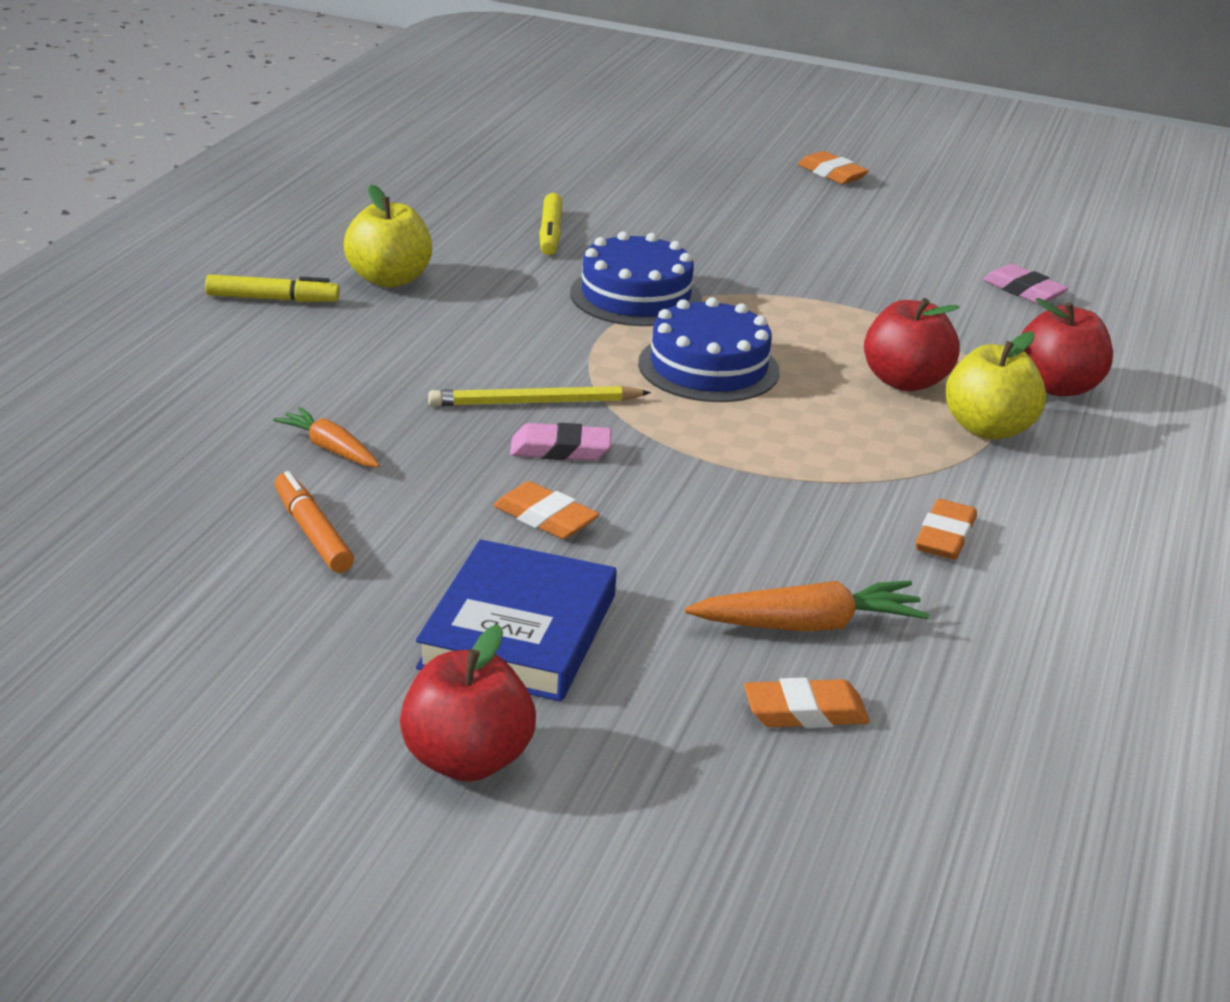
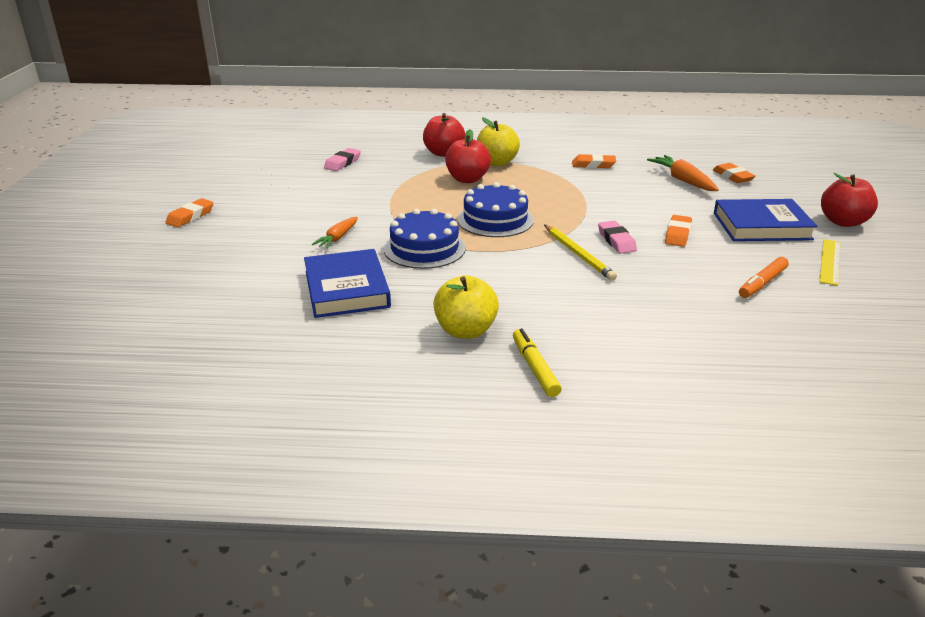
camera: 105 degrees left, 0 degrees up
(321, 644) = (830, 261): none -> yellow ruler
(330, 449) = (688, 297): orange carrot -> orange carrot (337, 238)
(550, 233) = (346, 289): yellow marker -> blue book

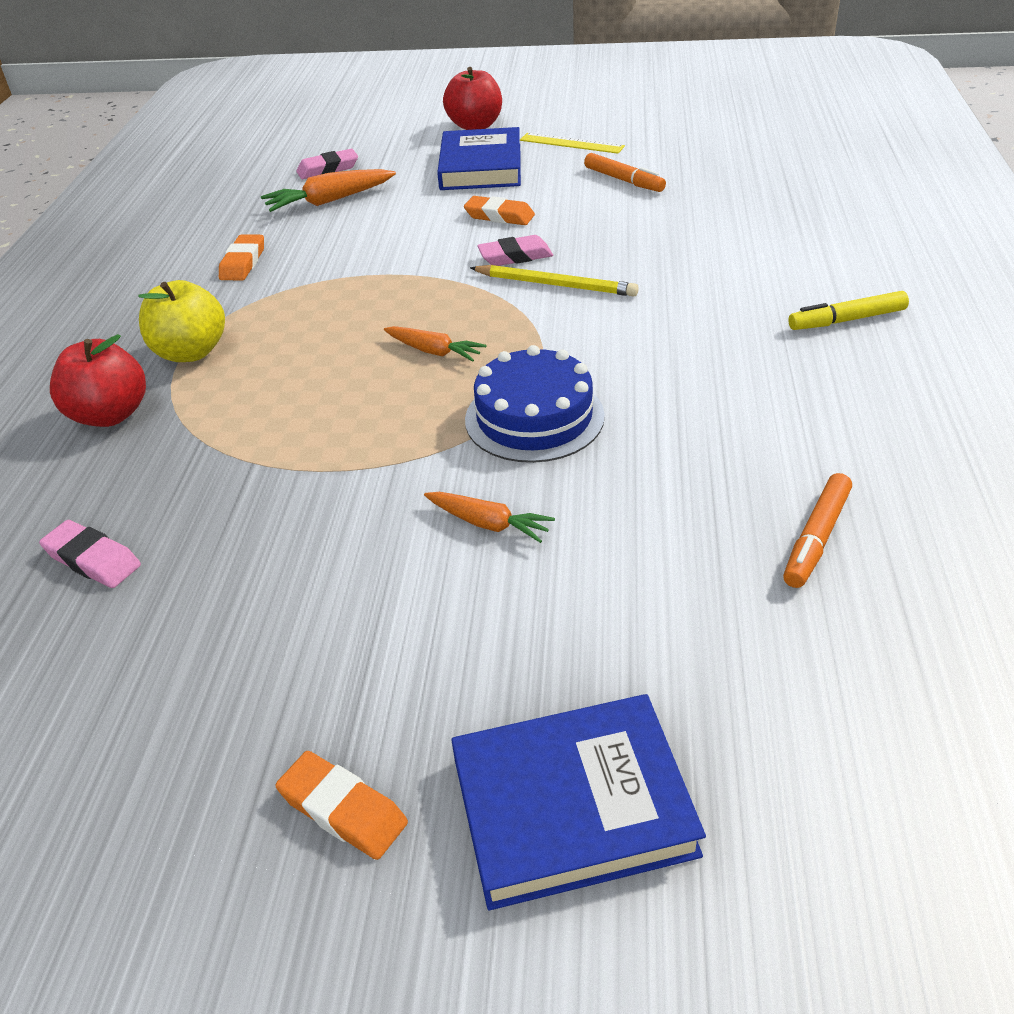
camera: 85 degrees left, 10 degrees up
(293, 327) = (816, 538): none -> orange marker
(346, 289) = (682, 491): blue book -> blue book (572, 806)
(465, 331) = (778, 370): yellow apple -> none
(467, 179) = (257, 382): red apple -> none
(495, 219) = (434, 351): blue cake -> orange carrot
(578, 254) = (555, 285): yellow pencil -> yellow pencil turned 45 degrees clockwise
(733, 176) = (328, 169): orange eraser -> pink eraser

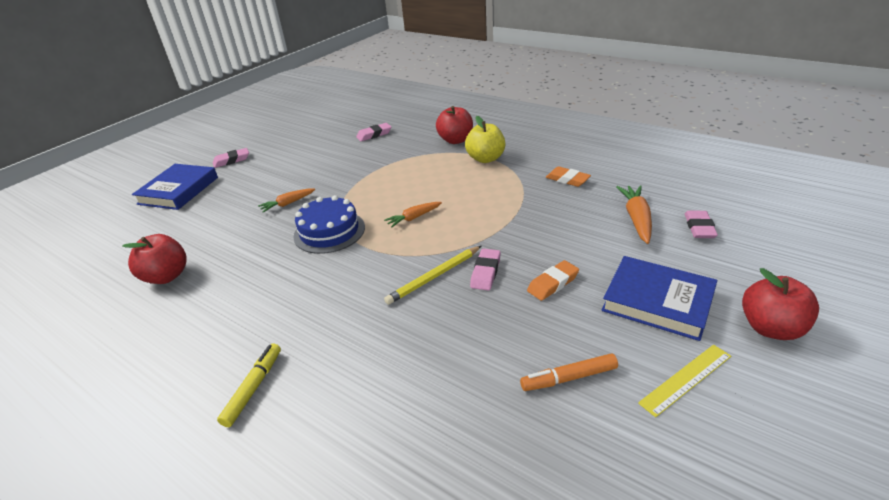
camera: 120 degrees right, 5 degrees down
(343, 810) = (231, 160): orange eraser -> pink eraser
(816, 538) = (166, 276): orange marker -> red apple

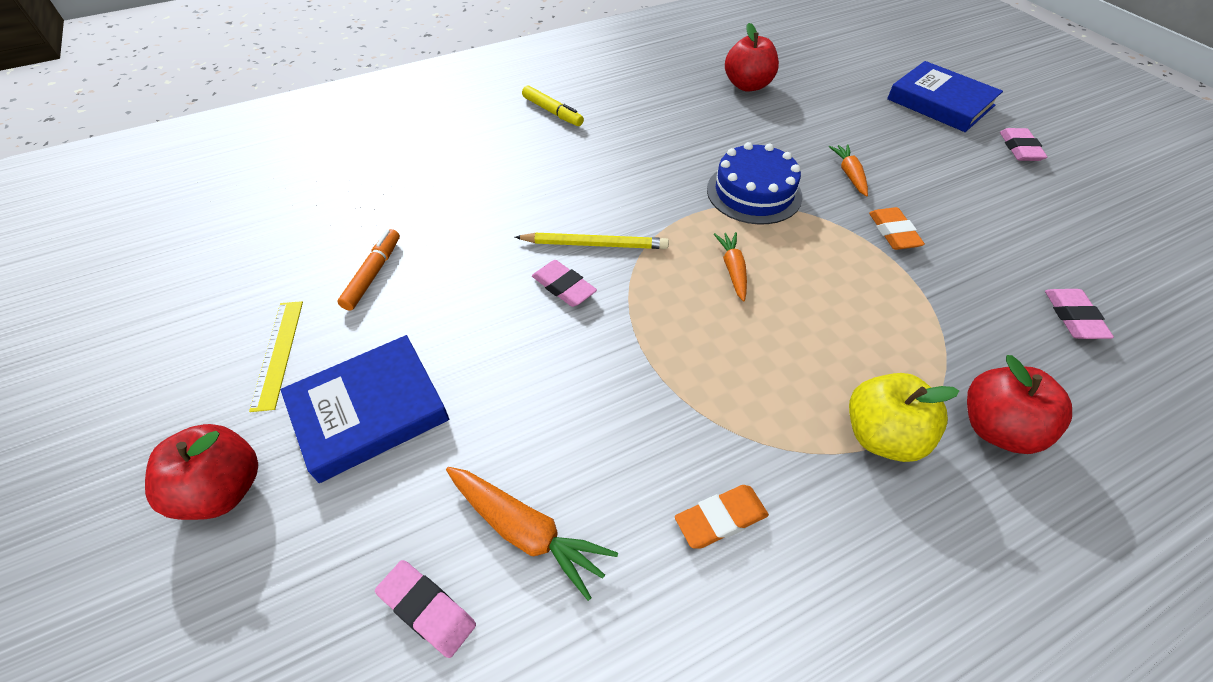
camera: 115 degrees right, 15 degrees up
(434, 276) = (594, 244): yellow pencil -> yellow pencil turned 105 degrees clockwise
(553, 283) = (491, 334): orange eraser -> orange eraser (893, 232)

